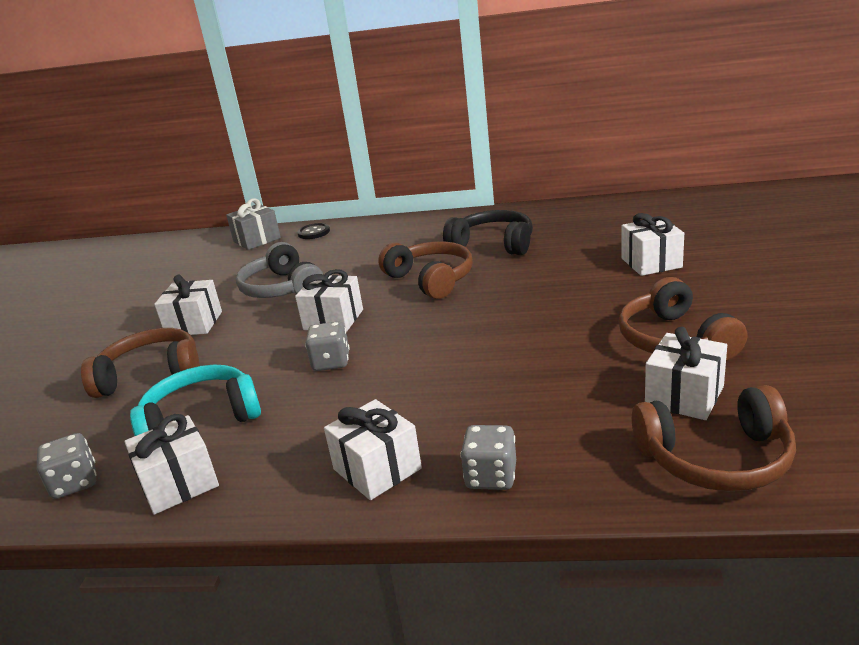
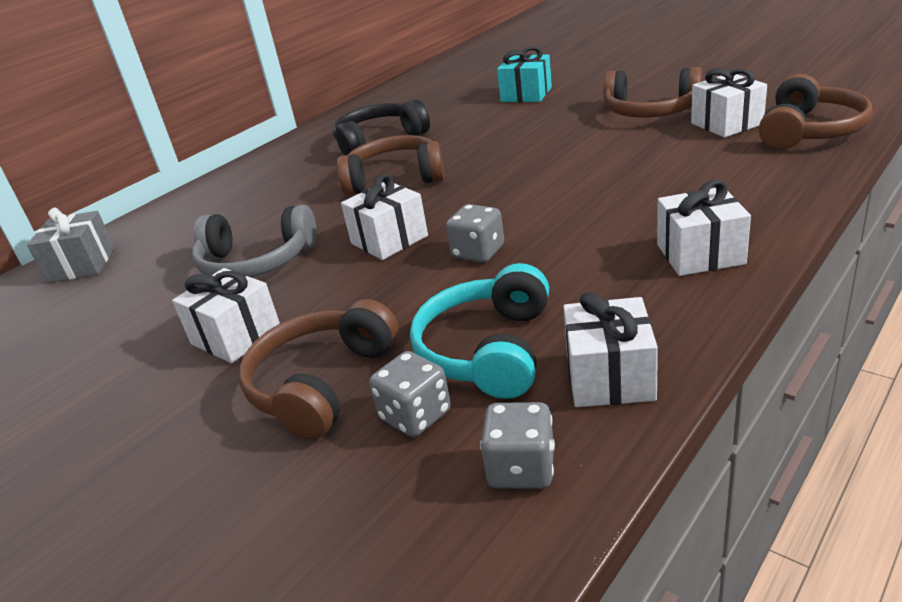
camera: 55 degrees left, 5 degrees up
(314, 232) = (149, 224): black button -> none
(491, 476) = (759, 207): grey dice -> grey dice (415, 415)
(651, 263) = (526, 95): white gift -> turquoise gift

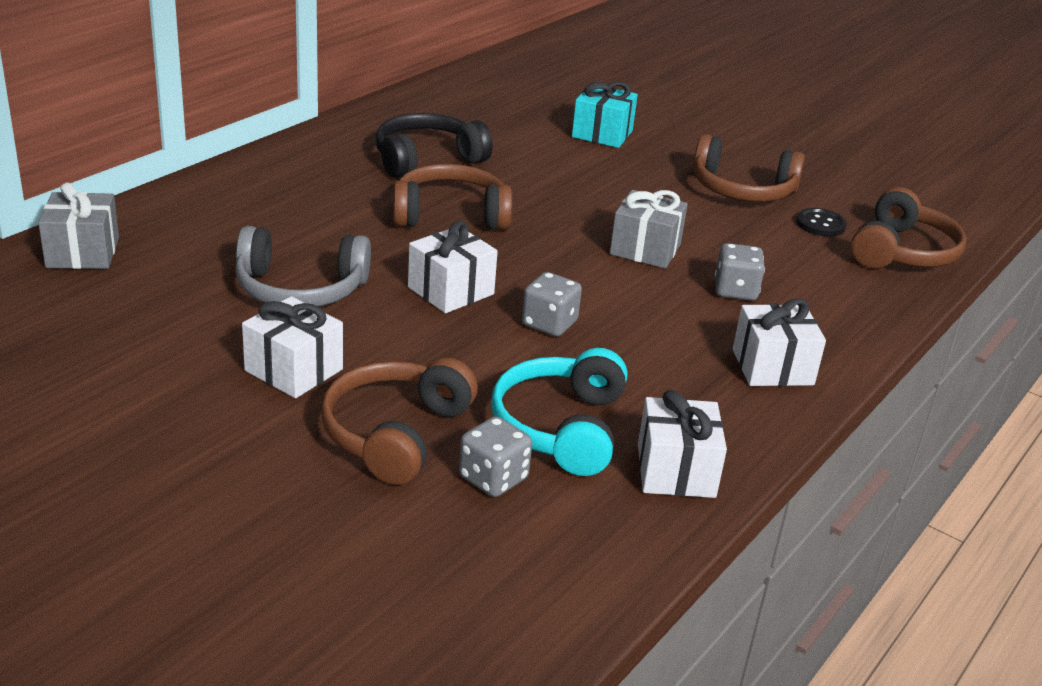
camera: 10 degrees left, 0 degrees up
(521, 469) = (593, 537): grey dice -> grey dice (735, 291)
(566, 173) = (645, 249): none -> grey gift
(726, 124) = (820, 224): white gift -> black button

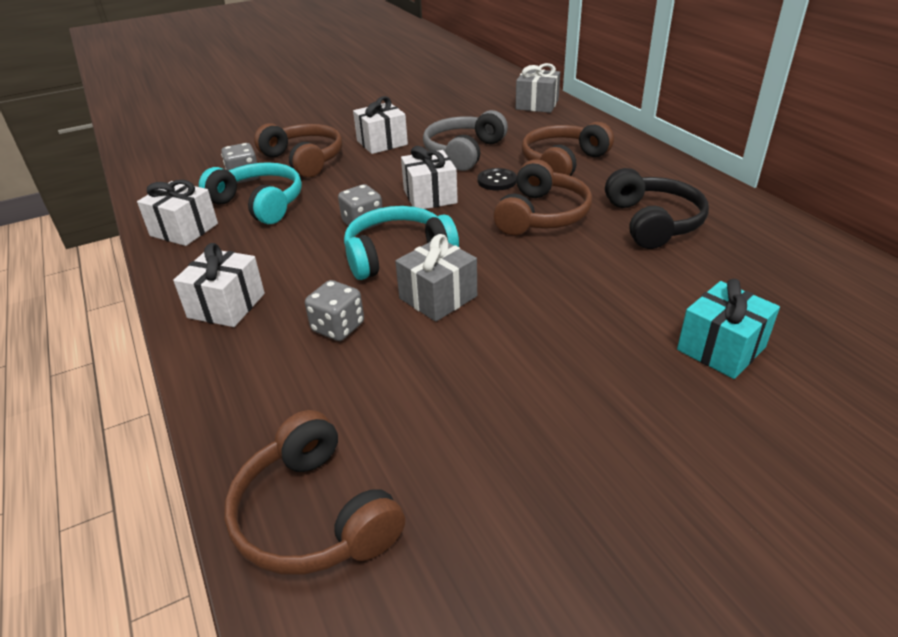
camera: 120 degrees right, 5 degrees up
(594, 286) = (397, 254): none -> turquoise headphones
(742, 190) = (538, 421): brown headphones -> brown headphones (563, 162)
(820, 224) = (422, 460): black button -> black button (497, 181)

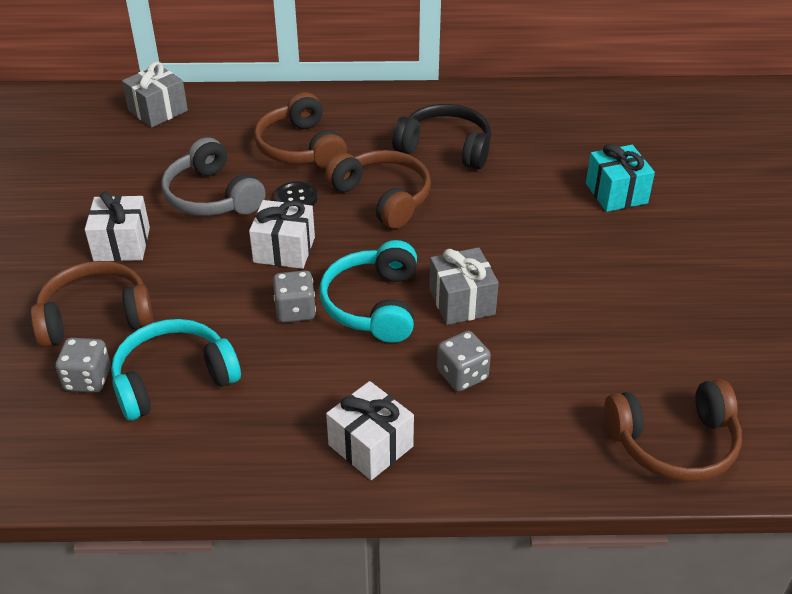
camera: 65 degrees left, 5 degrees up
(184, 230) = (176, 457): white gift -> none

